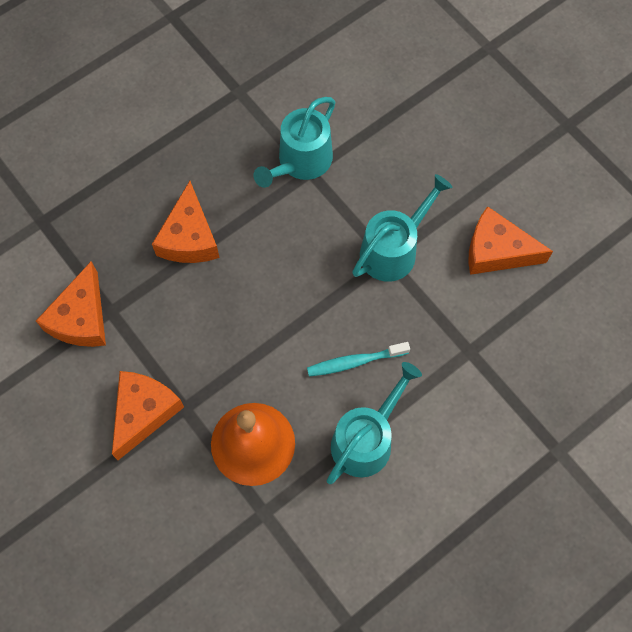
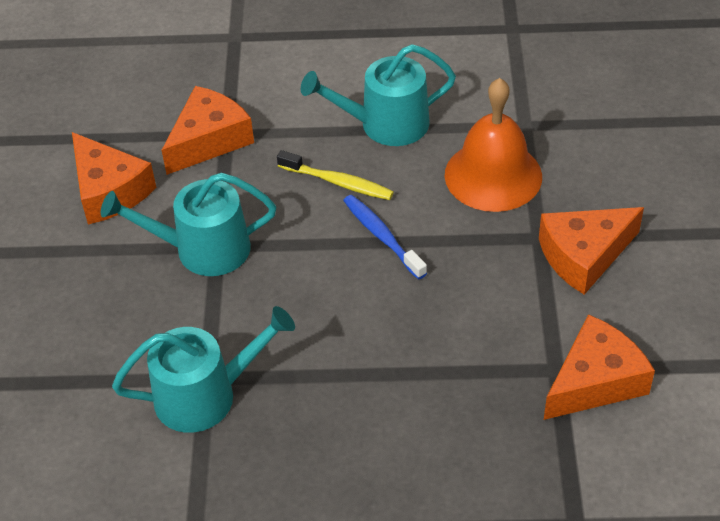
camera: 140 degrees left, 20 degrees down
(189, 237) = (406, 392): orange cheese -> orange cheese (209, 140)
(289, 337) = (382, 236): none -> blue toothbrush
(355, 362) = (338, 182): turquoise toothbrush -> yellow toothbrush

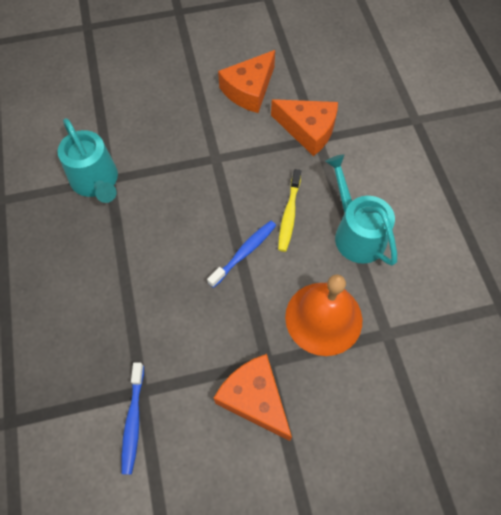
camera: 75 degrees right, 15 degrees up
(203, 249) = (211, 151): turquoise watering can -> none
(595, 381) = (133, 421): orange cheese -> blue toothbrush

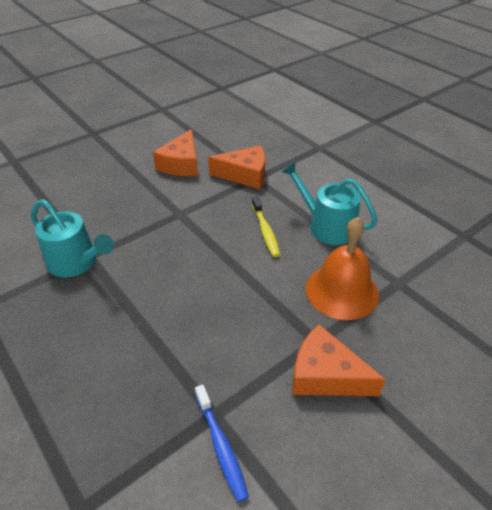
camera: 25 degrees left, 20 degrees down
(244, 252) = (245, 269): blue toothbrush -> none

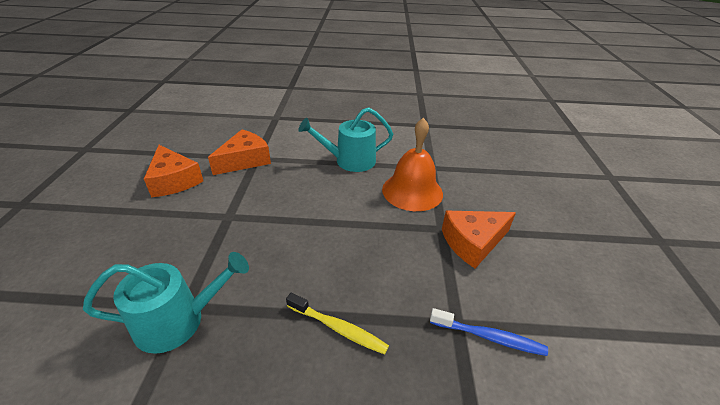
camera: 50 degrees left, 5 degrees down
(265, 231) = (316, 187): yellow toothbrush -> yellow toothbrush (338, 328)

